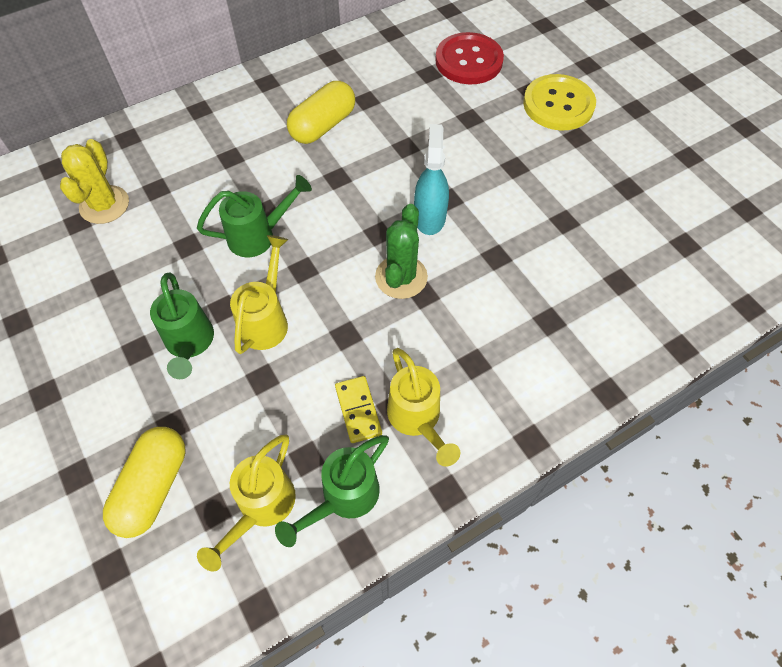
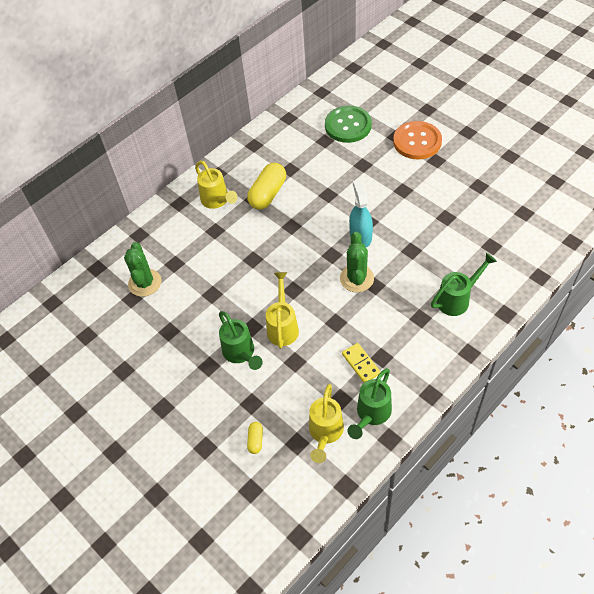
camera: 10 degrees left, 5 degrees down
(104, 205) = (145, 283): yellow cactus -> green cactus
(153, 487) = (255, 440): yellow capsule -> yellow capsule, size x0.48
(259, 236) = (256, 276): green watering can -> green watering can (457, 299)
(417, 420) = (398, 360): yellow watering can -> yellow watering can (217, 201)
(468, 61) = (348, 125): red button -> green button
(558, 104) = (417, 141): yellow button -> orange button

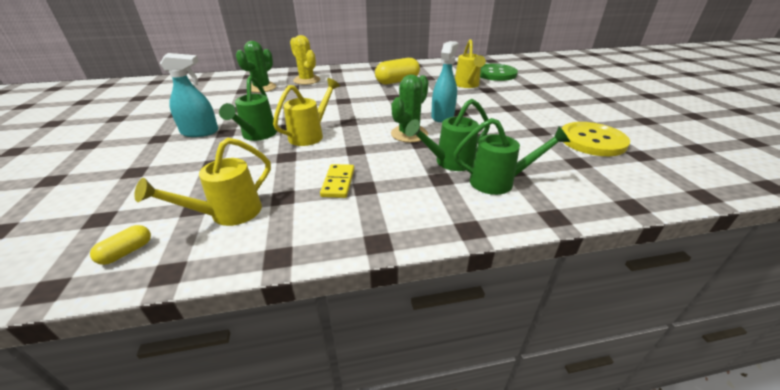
camera: 30 degrees right, 20 degrees down
(173, 242) = (307, 80): none -> yellow cactus
(186, 379) = (200, 132): none -> turquoise spray bottle
(217, 201) = (360, 75): yellow watering can -> yellow watering can (467, 85)
(255, 440) = (171, 187): yellow capsule -> yellow capsule (127, 252)
(371, 415) = (291, 224): green watering can -> green watering can (449, 162)
(417, 141) = (549, 92): orange button -> none
(487, 211) = (592, 141): none -> yellow button

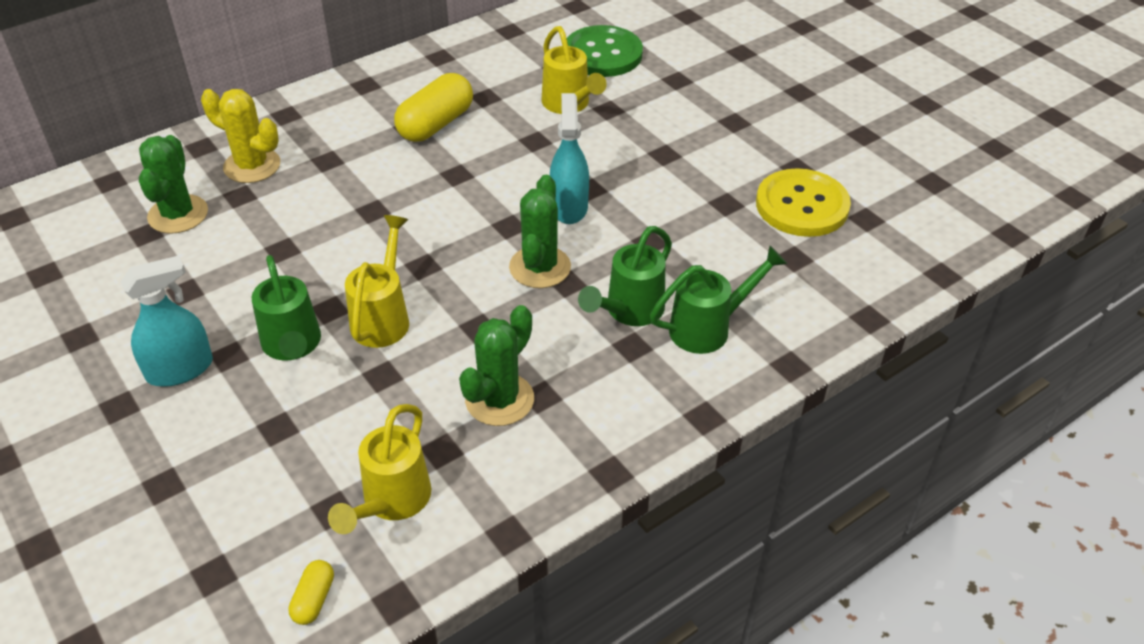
camera: 25 degrees left, 10 degrees up
(338, 183) = (499, 399): yellow domino -> green cactus

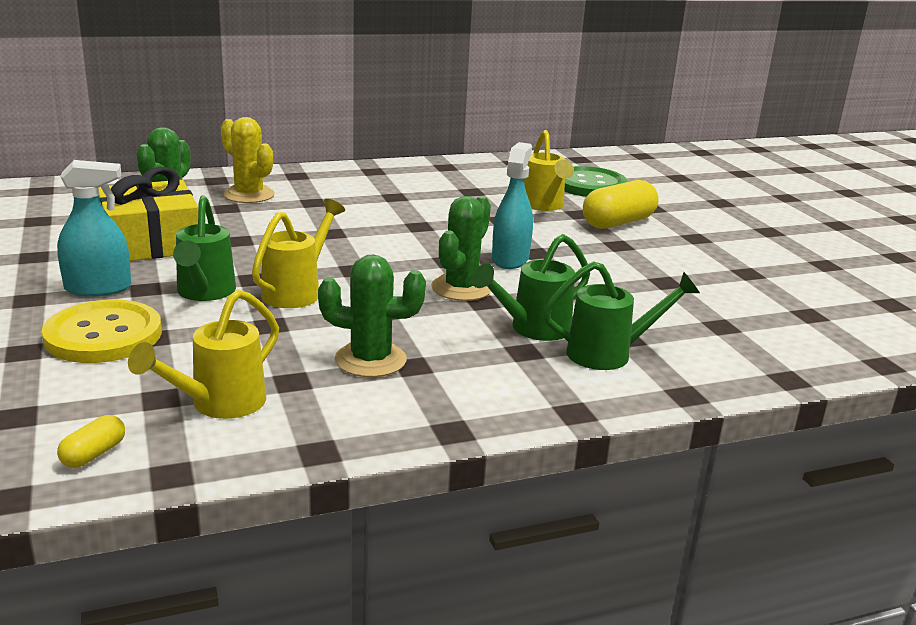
camera: 15 degrees right, 20 degrees down
(191, 279) = (151, 242): none -> yellow gift
(436, 124) = (418, 198): yellow capsule -> yellow capsule (618, 222)
(499, 399) = (370, 360): green cactus -> green cactus turned 45 degrees clockwise
(802, 205) = (743, 295): yellow button -> yellow button (103, 335)

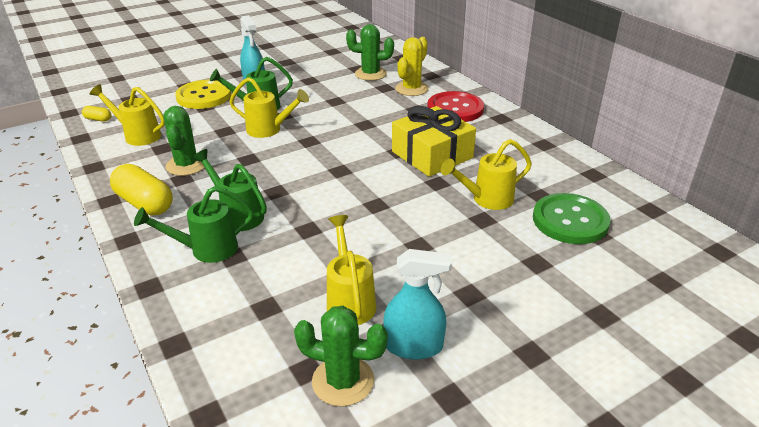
camera: 80 degrees right, 10 degrees up
(151, 242) = (318, 81): yellow gift -> yellow gift (432, 155)
(331, 185) = (455, 109): none -> red button
(461, 288) = (294, 181): green cactus -> green cactus (343, 381)
(510, 259) = (355, 194): turquoise spray bottle -> turquoise spray bottle (414, 346)
(610, 354) = (206, 250): green watering can -> green watering can turned 90 degrees clockwise
(618, 222) = (475, 243): yellow capsule -> yellow capsule (145, 203)
(707, 285) = (350, 300): none -> yellow watering can

